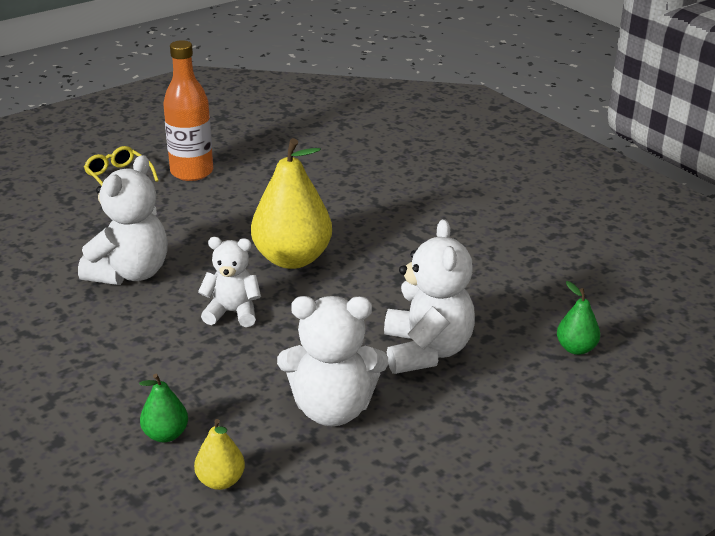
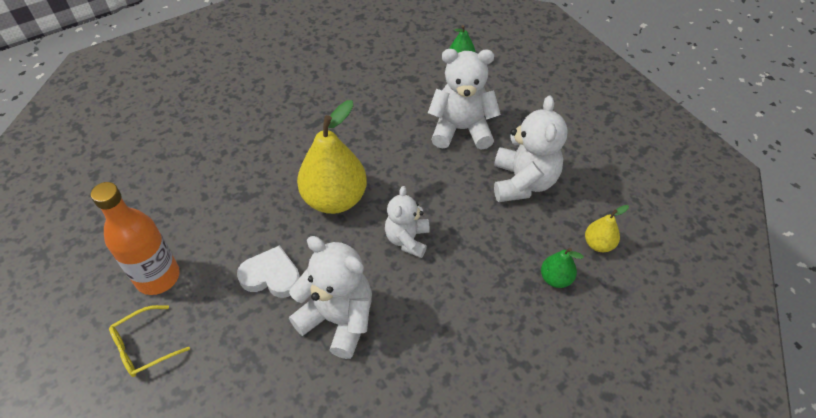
camera: 85 degrees left, 20 degrees up
(187, 230) = (271, 276): none -> white heart

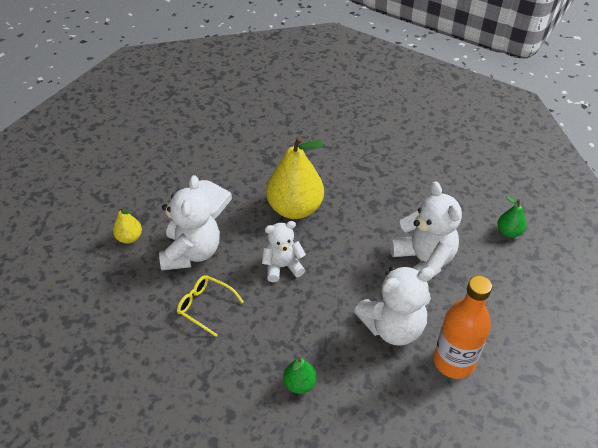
camera: 65 degrees right, 5 degrees down
(144, 346) = (129, 167): yellow glasses -> yellow glasses (205, 306)
(158, 277) = (180, 149): orange bottle -> orange bottle (453, 361)
(598, 244) = (357, 409): yellow pear -> yellow pear (129, 238)

